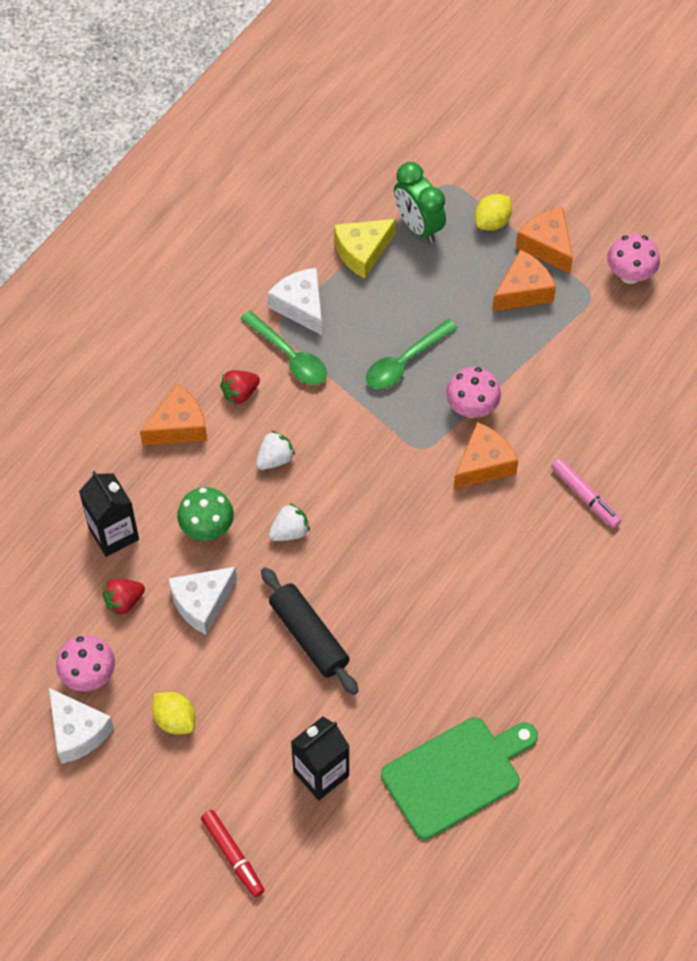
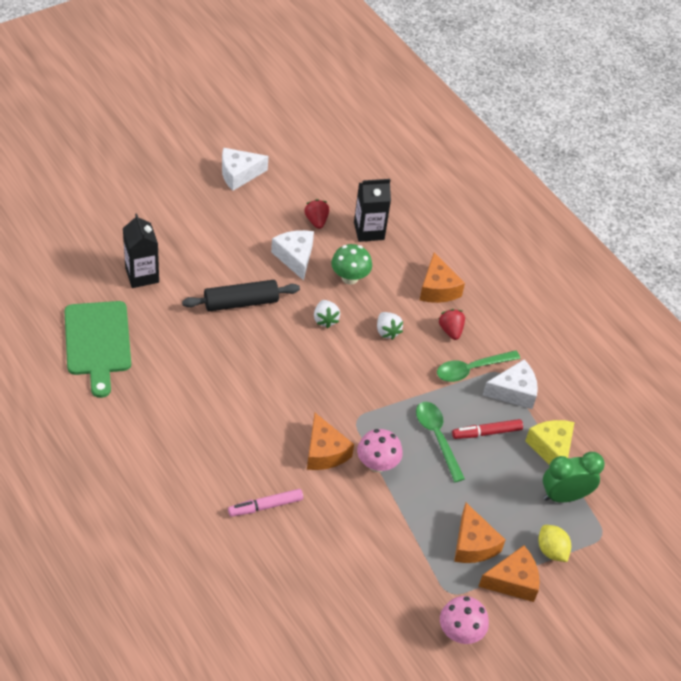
camera: 105 degrees right, 10 degrees down
(89, 675) = (273, 190): pink mushroom -> none
(175, 720) = (220, 219): yellow lemon -> none
(233, 855) = (116, 217): red marker -> red marker (486, 432)

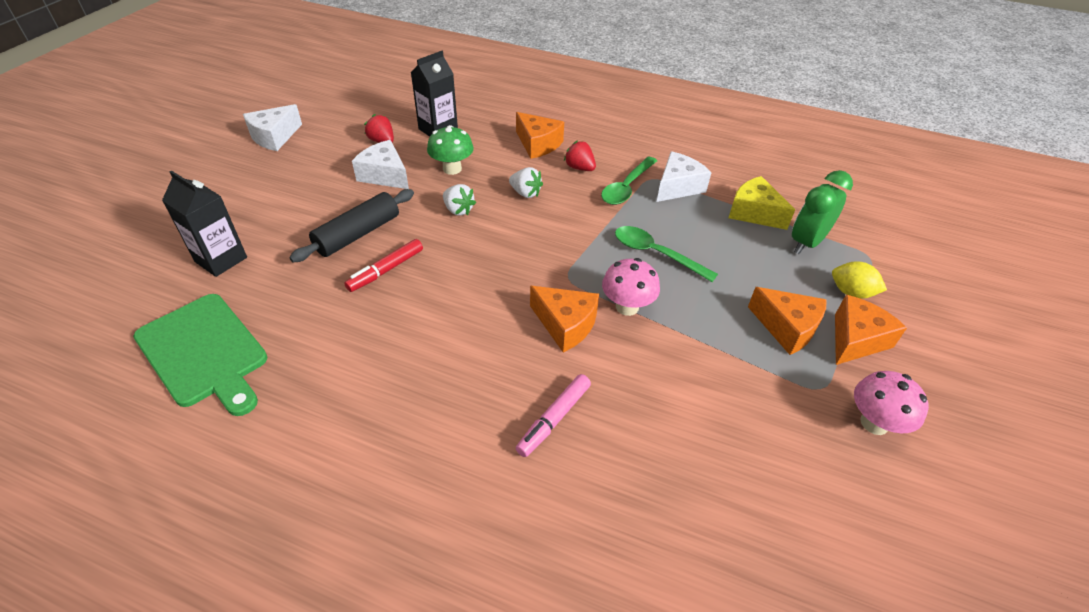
camera: 30 degrees left, 5 degrees down
(486, 432) = (691, 228): red marker -> red marker (386, 270)

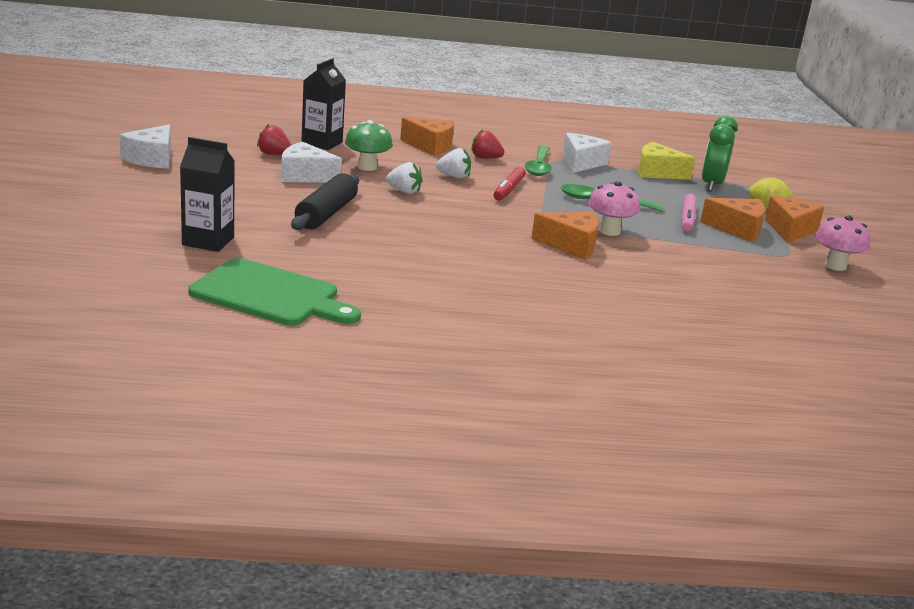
camera: 25 degrees left, 20 degrees down
(386, 270) = (381, 232): red marker -> red marker (508, 190)
(554, 419) = (614, 292): pink marker -> pink marker (687, 219)

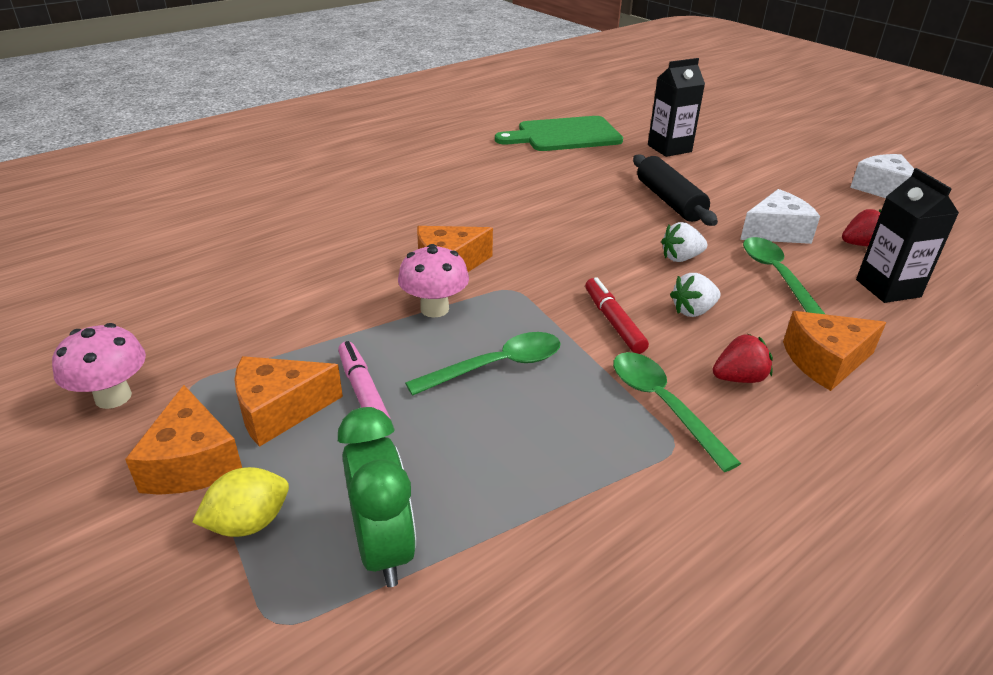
camera: 145 degrees right, 10 degrees up
(367, 167) = (775, 275): green mushroom -> green spoon
(581, 163) = (634, 465): white cheese -> none
(657, 172) = (505, 526): yellow cheese -> none

